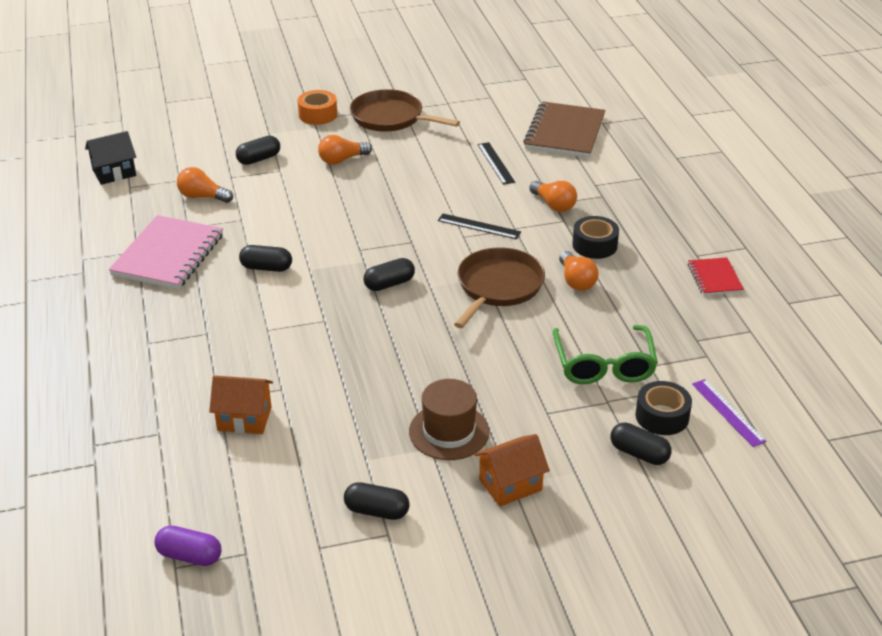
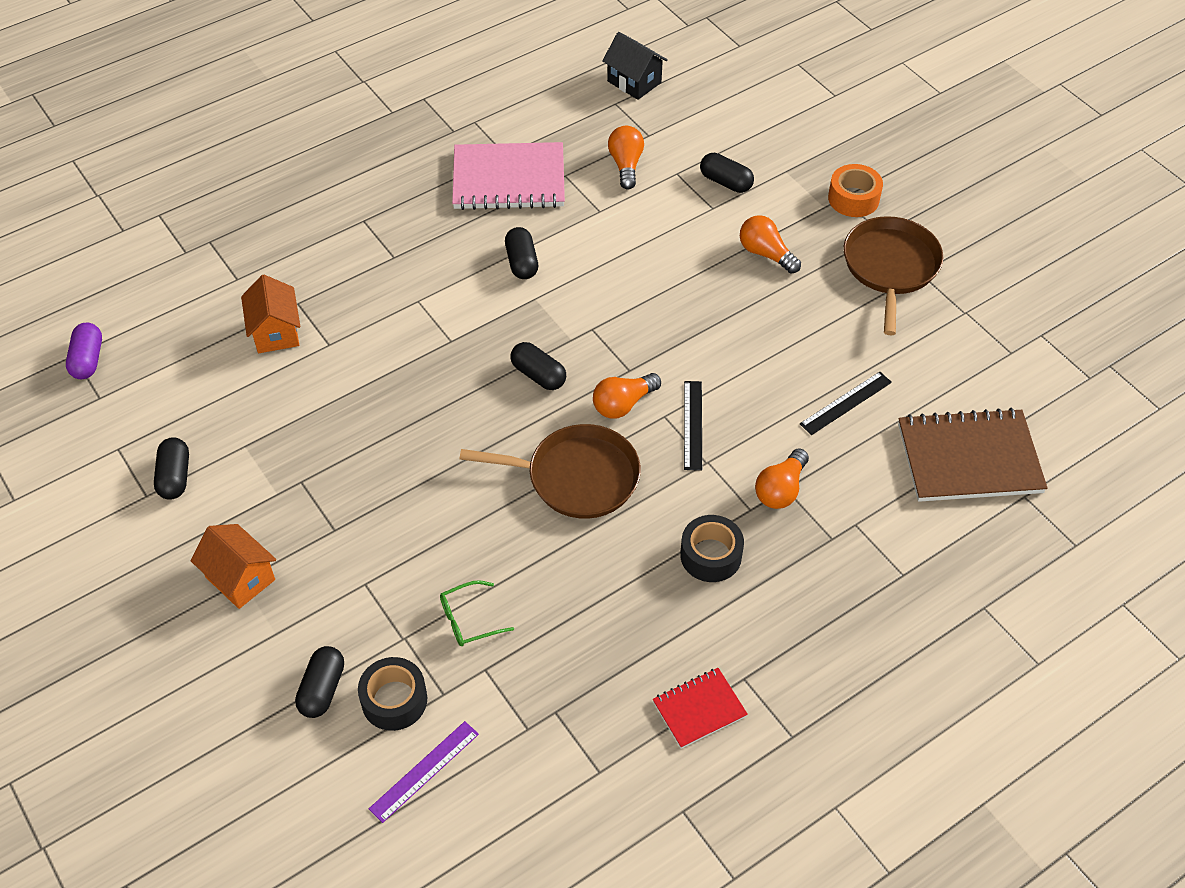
camera: 70 degrees right, 15 degrees up
(449, 431) = (306, 502): brown hat -> none
(576, 281) = (624, 553): orange light bulb -> orange light bulb (623, 404)
(603, 364) = (469, 619): green glasses -> green glasses, size x0.53

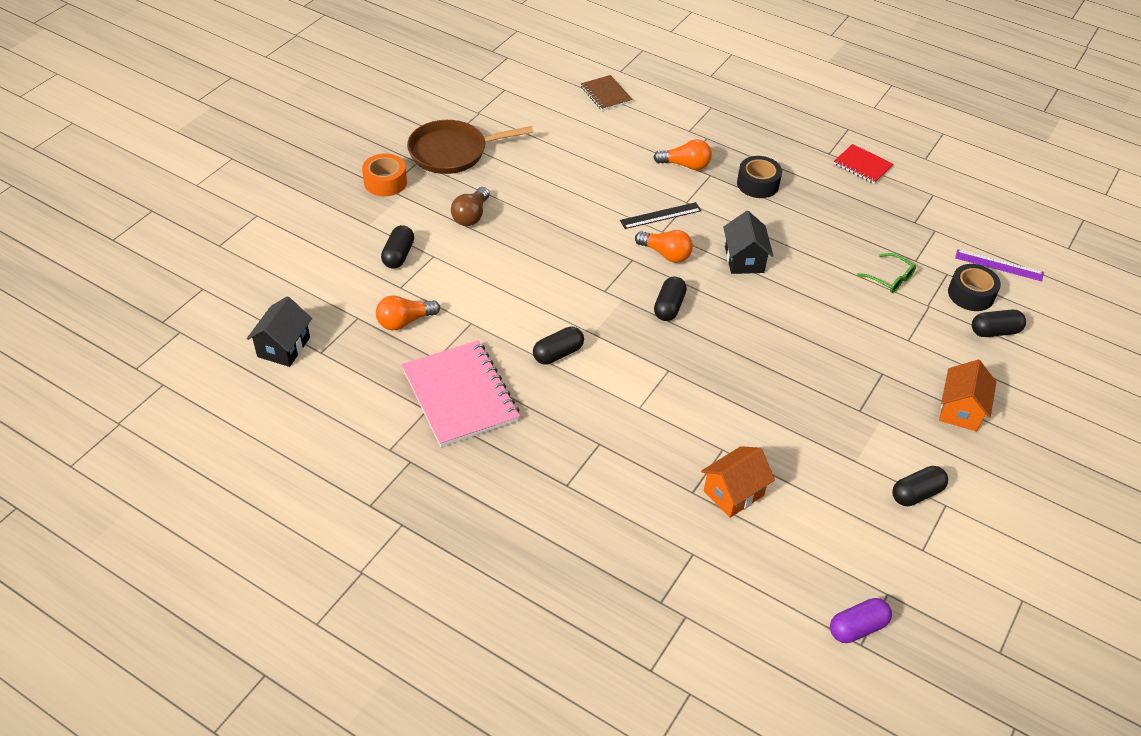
camera: 115 degrees left, 5 degrees down
(577, 477) = (744, 260): brown pan -> black house
(766, 254) = (471, 215): orange light bulb -> brown light bulb
(846, 403) = (594, 150): black ruler -> none
(969, 458) = (605, 94): brown notebook -> brown notebook, size x0.53

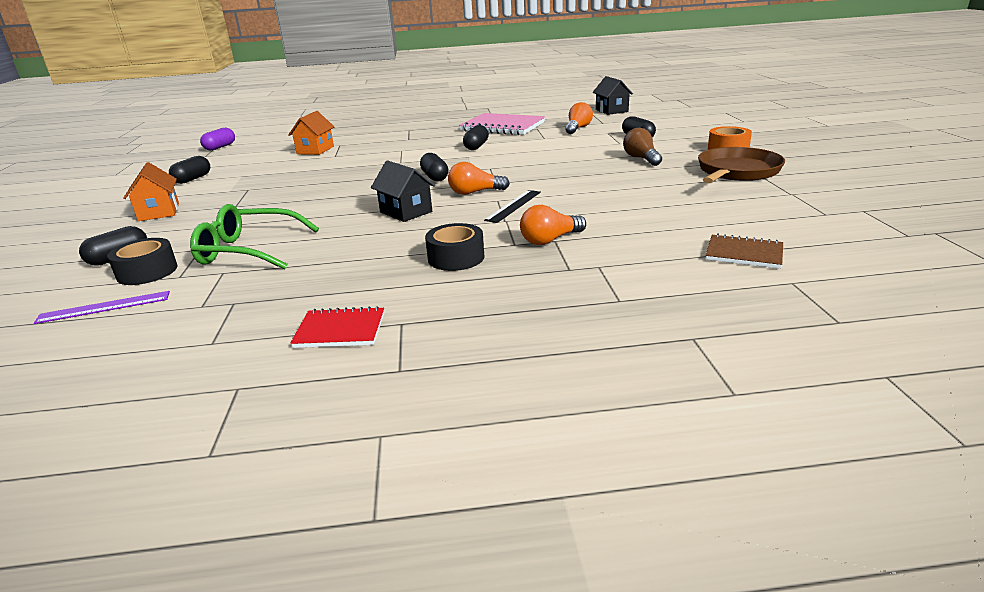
camera: 145 degrees right, 20 degrees down
(890, 278) = (249, 250): green glasses -> green glasses, size x1.87

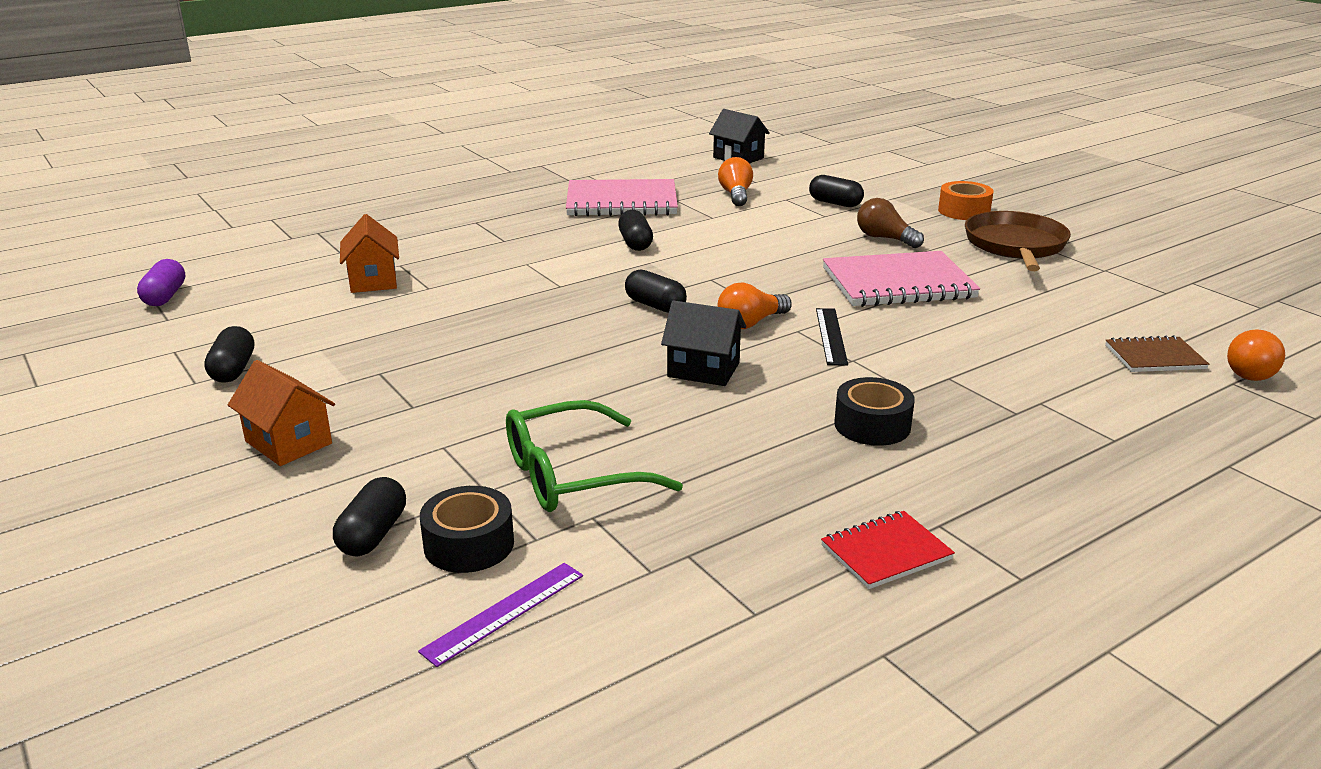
camera: 30 degrees left, 0 degrees up
(550, 240) = (944, 378): orange light bulb -> orange light bulb (1251, 371)
(608, 183) = (898, 283): none -> pink notebook

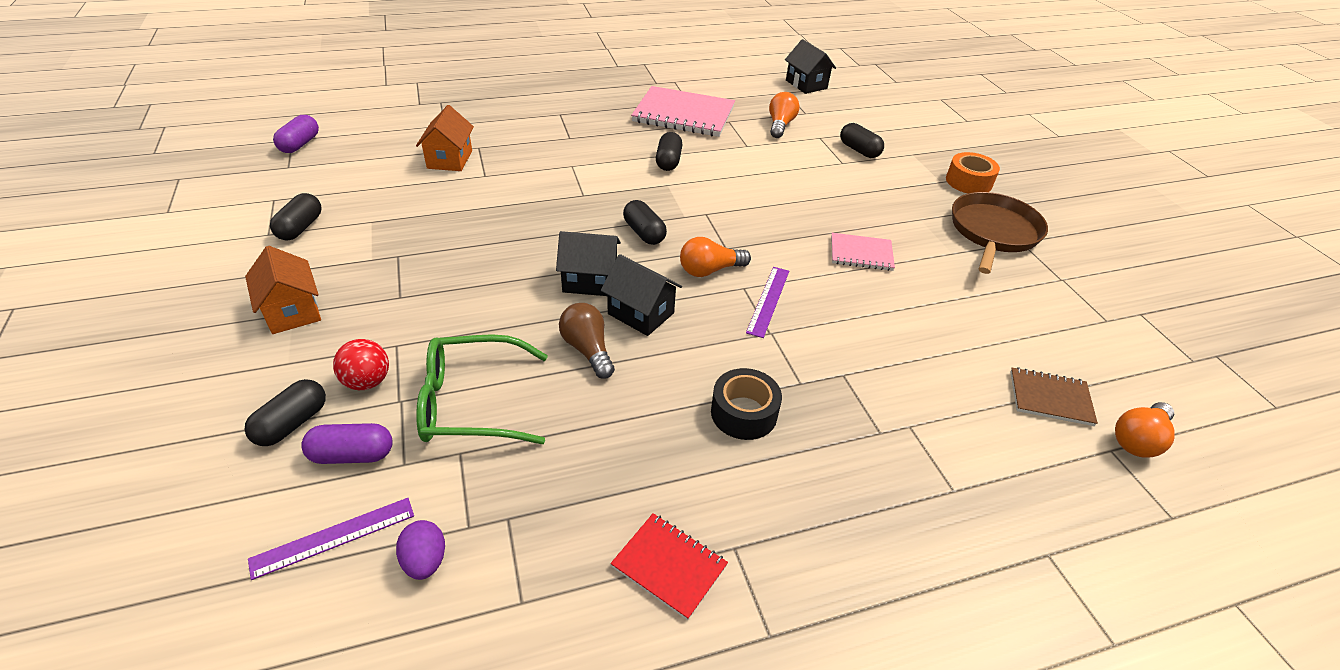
camera: 15 degrees right, 15 degrees up
(435, 482) = (367, 381): none -> red ball
(469, 544) = (352, 455): black tape -> purple capsule
(625, 607) = (425, 561): none -> purple egg
(626, 354) = (590, 281): none -> black house
(831, 336) = (768, 301): black ruler -> purple ruler
(885, 238) = (879, 199): brown light bulb -> brown light bulb (588, 350)
(886, 552) = (669, 566): red notebook -> red notebook turned 45 degrees clockwise
(898, 283) = (861, 254): pink notebook -> pink notebook, size x0.53

